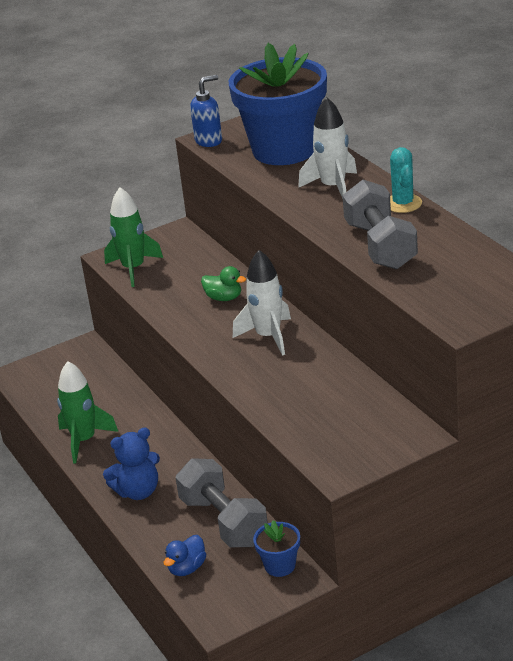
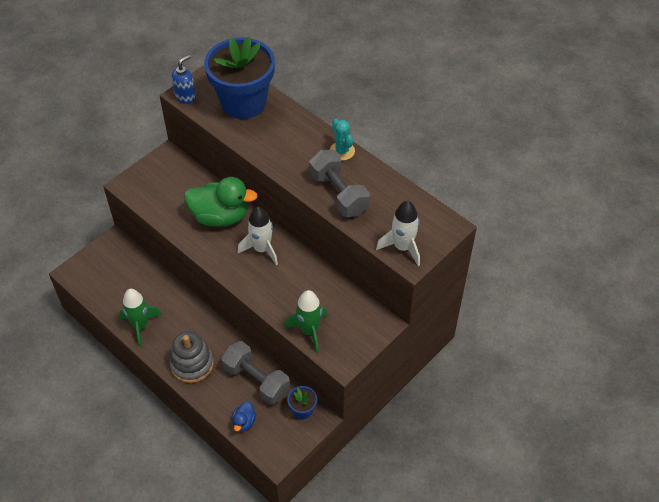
camera: 20 degrees left, 20 degrees up
(133, 269) = (147, 195): green rocket -> green rocket (309, 331)
(138, 491) = (192, 364): blue teddy bear -> grey stacking toy
(224, 298) = (220, 216): green duck -> green duck, size x2.18
(333, 187) = (289, 139): white rocket -> white rocket (402, 247)

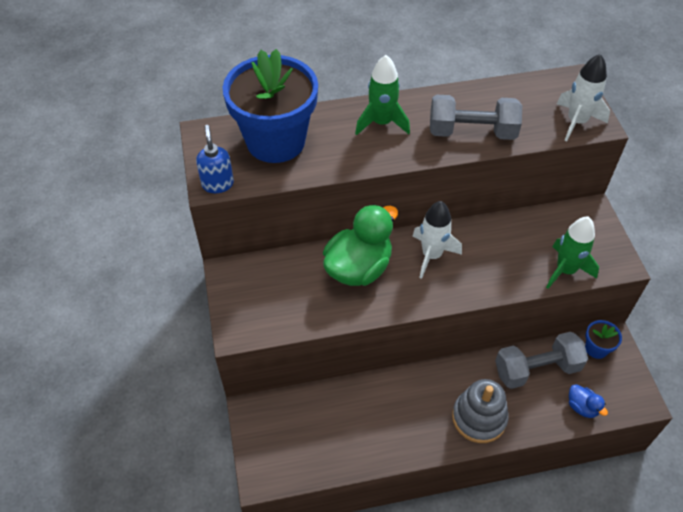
camera: 55 degrees left, 0 degrees up
(140, 326) = (393, 442): green rocket -> green rocket (381, 123)
(342, 151) = (415, 102): turquoise cactus -> none

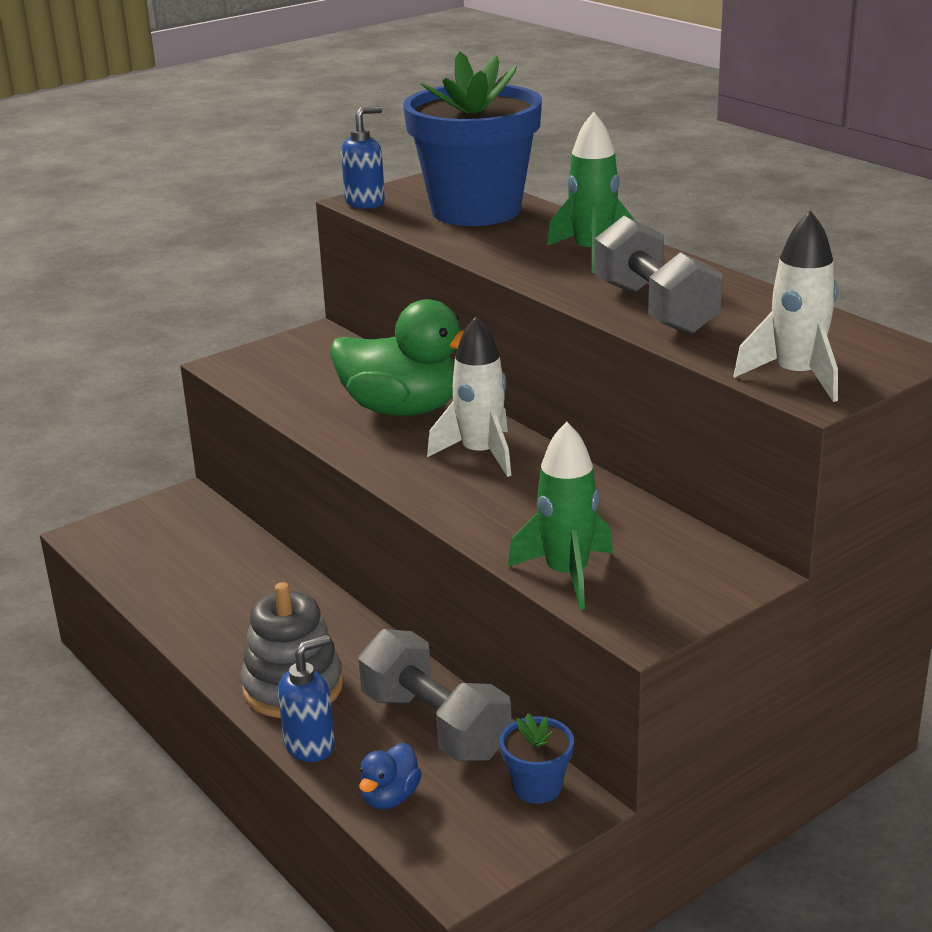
camera: 65 degrees right, 25 degrees down
(530, 426) = (310, 745): none -> blue soap dispenser

